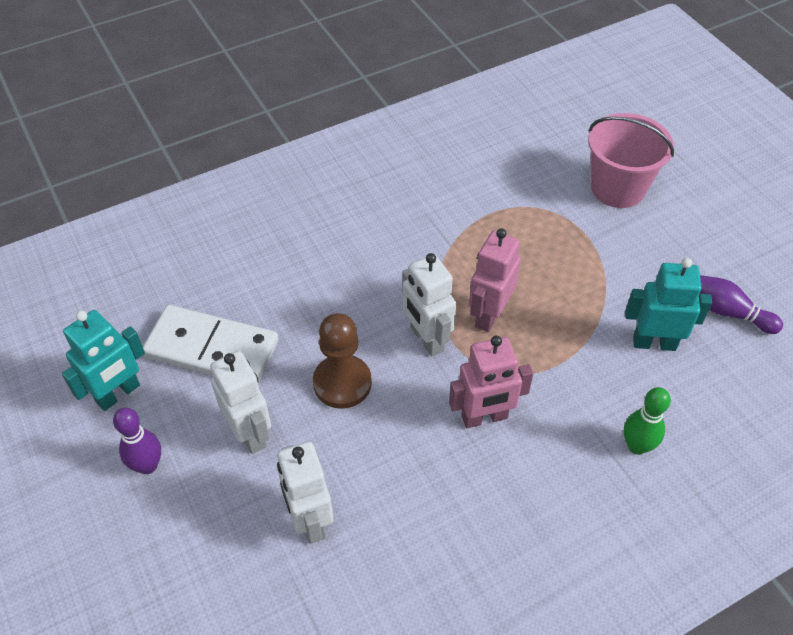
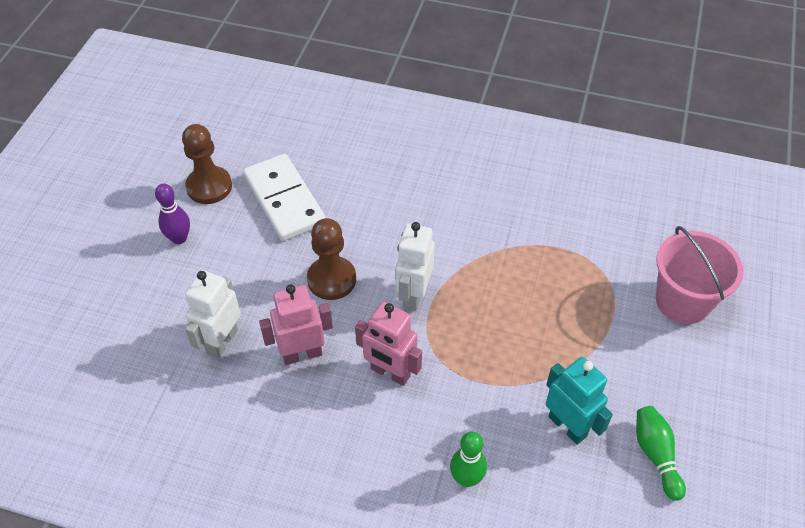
camera: 45 degrees right, 0 degrees up
(118, 394) = (209, 186): turquoise robot -> brown pawn
(250, 433) = (248, 265): white robot -> none
(489, 315) = (473, 313): pink robot -> pink robot (302, 354)
(729, 312) = (656, 455): purple bowling pin -> green bowling pin

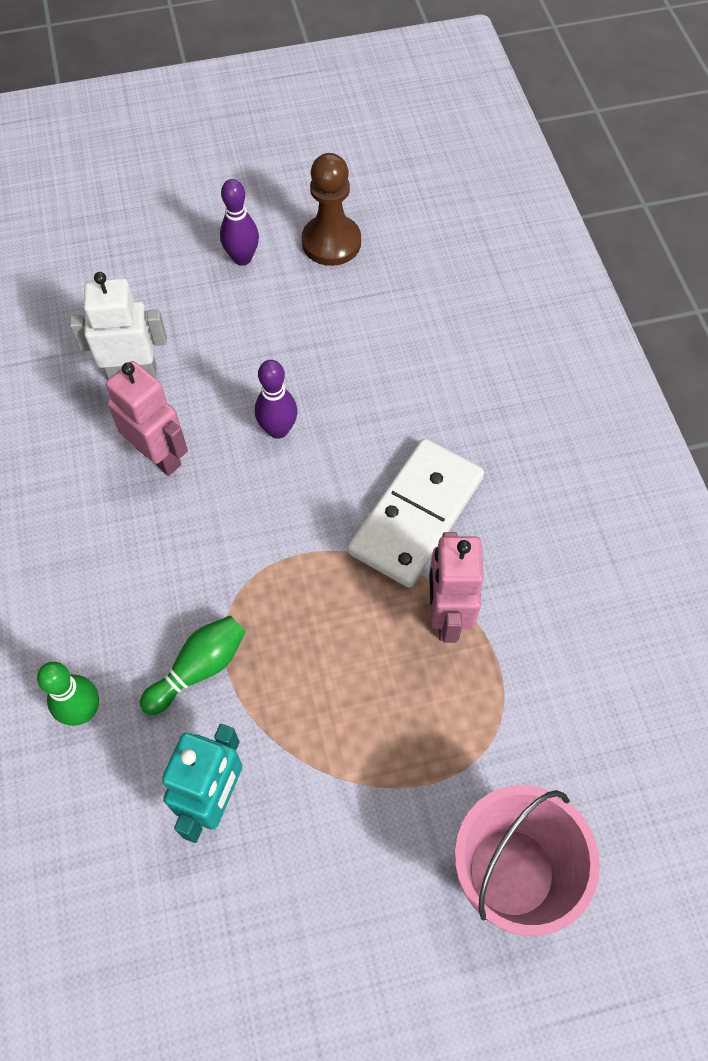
camera: 60 degrees right, 10 degrees up
(284, 200) = (362, 321): white domino -> white domino (416, 515)
(331, 279) = (278, 430): brown pawn -> purple bowling pin
(390, 373) = (183, 557): pink robot -> pink robot (447, 615)
(413, 295) = (309, 526): white robot -> none
(656, 455) = (229, 934): green bowling pin -> green bowling pin (199, 669)

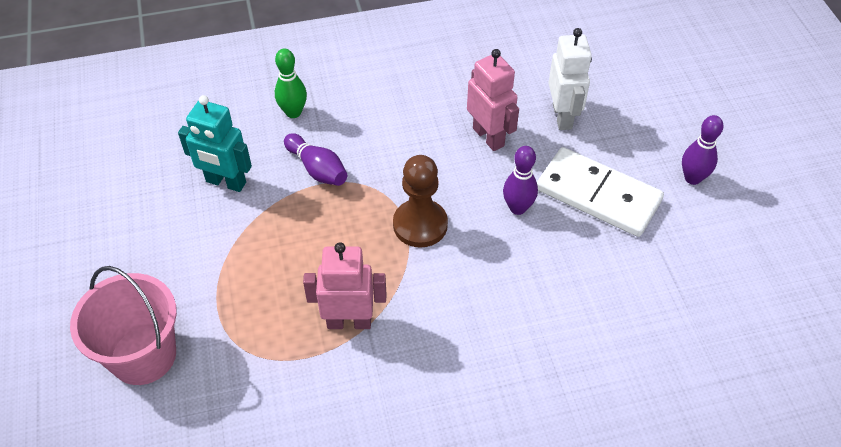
camera: 90 degrees right, 10 degrees down
(159, 456) = (488, 137): pink robot -> pink robot turned 75 degrees counterclockwise
(199, 669) = (317, 169): green bowling pin -> purple bowling pin
(331, 242) = (726, 242): brown pawn -> brown pawn (420, 225)
(416, 515) = (441, 302): white domino -> white domino (598, 195)

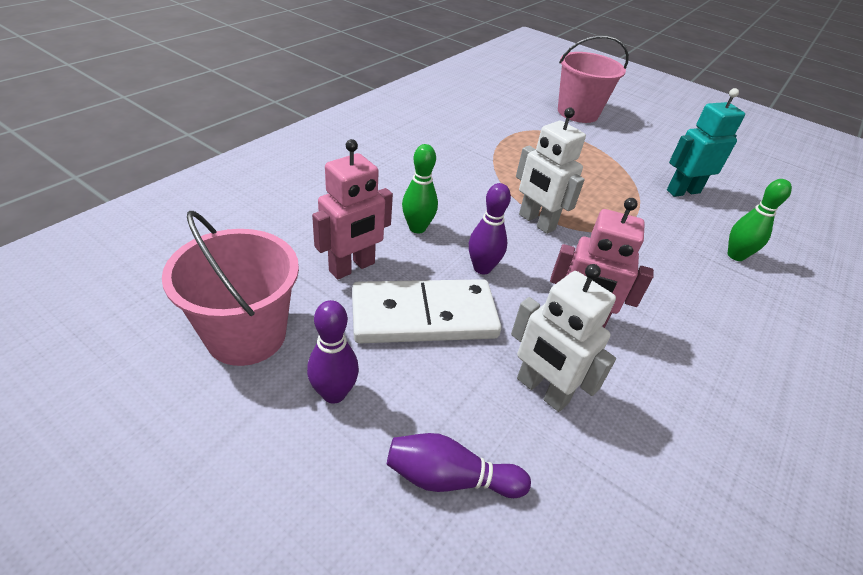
camera: 135 degrees right, 10 degrees down
(317, 169) = (652, 225): purple bowling pin -> purple bowling pin (450, 478)
(349, 322) = (505, 157): pink robot -> pink robot (352, 267)
(420, 225) = (536, 222): brown pawn -> white robot
(537, 274) = (417, 228): none -> green bowling pin
(734, 244) = (246, 335): none -> pink bucket

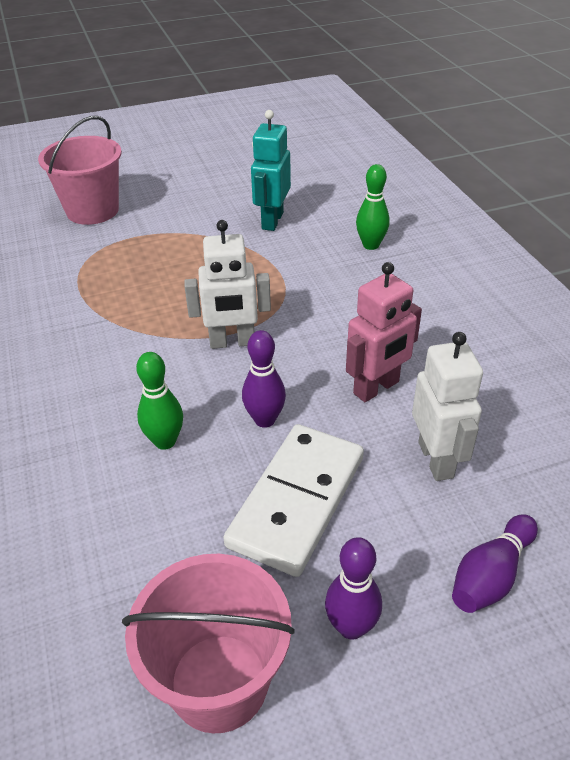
camera: 50 degrees left, 0 degrees up
(352, 267) = (183, 530): pink robot -> none
(542, 390) = (436, 460): white robot -> white robot turned 90 degrees counterclockwise

